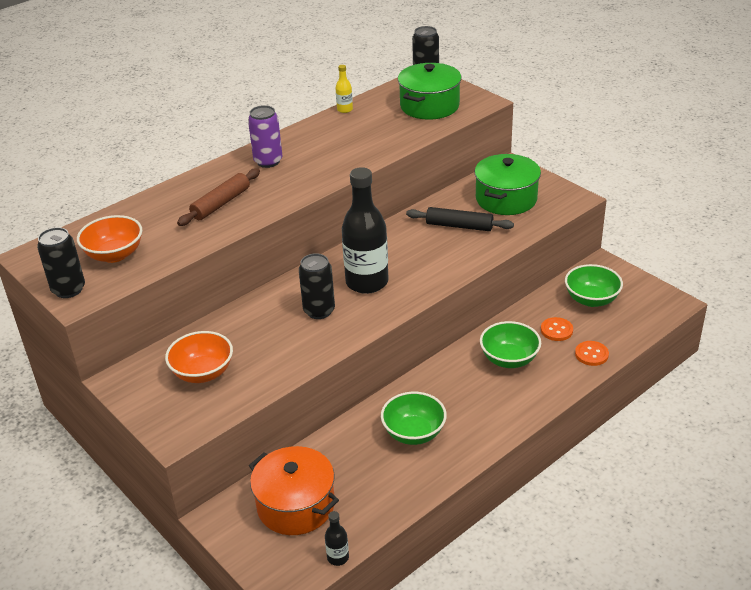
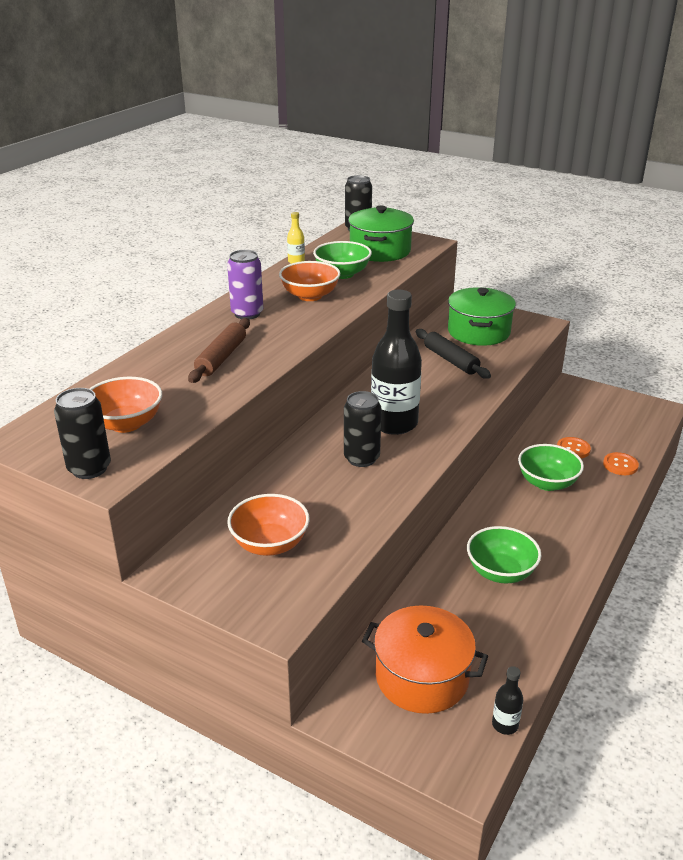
camera: 20 degrees left, 5 degrees down
(333, 149) = (310, 296): none -> orange bowl
(459, 226) = (451, 360): black rolling pin -> black rolling pin turned 60 degrees clockwise
(591, 299) = (585, 417): green bowl -> green bowl (342, 274)

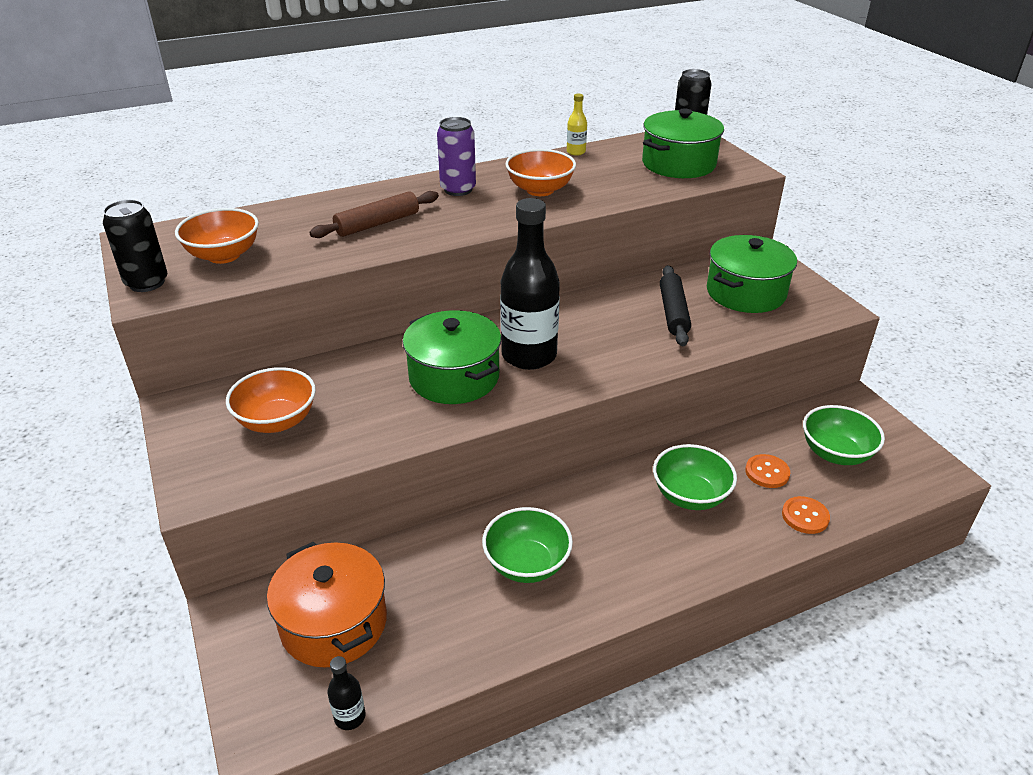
camera: 35 degrees right, 5 degrees up
(342, 274) = (604, 177): green bowl -> green bowl (836, 453)
(361, 458) = (454, 377): black can -> green pot

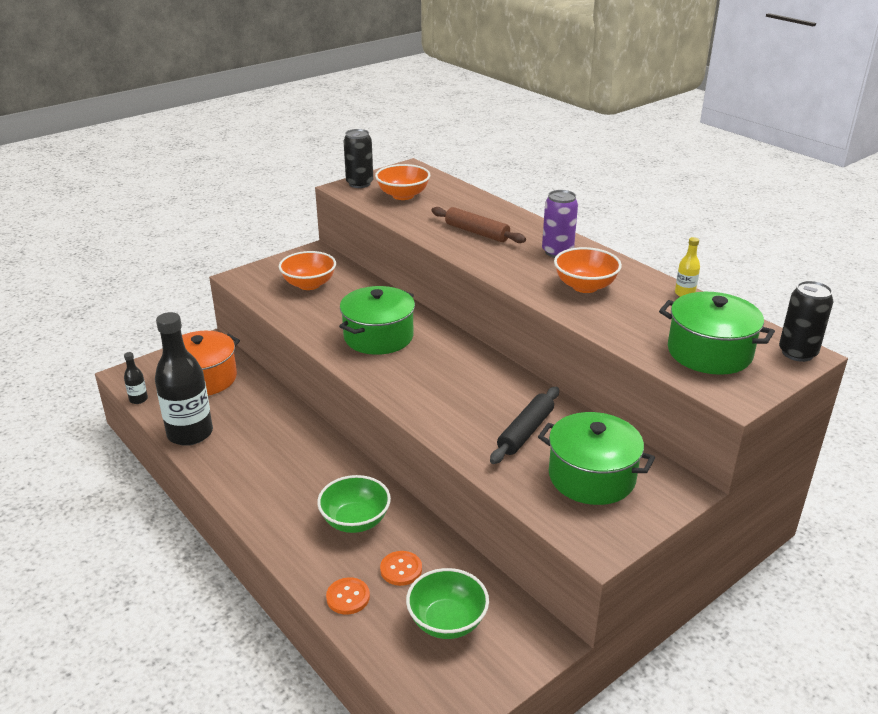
camera: 75 degrees right, 5 degrees down
(527, 564) = (263, 444): green bowl -> none
(529, 356) = (420, 364): black bottle -> black bottle (190, 433)
(673, 312) = (525, 432): black rolling pin -> black rolling pin turned 45 degrees counterclockwise

